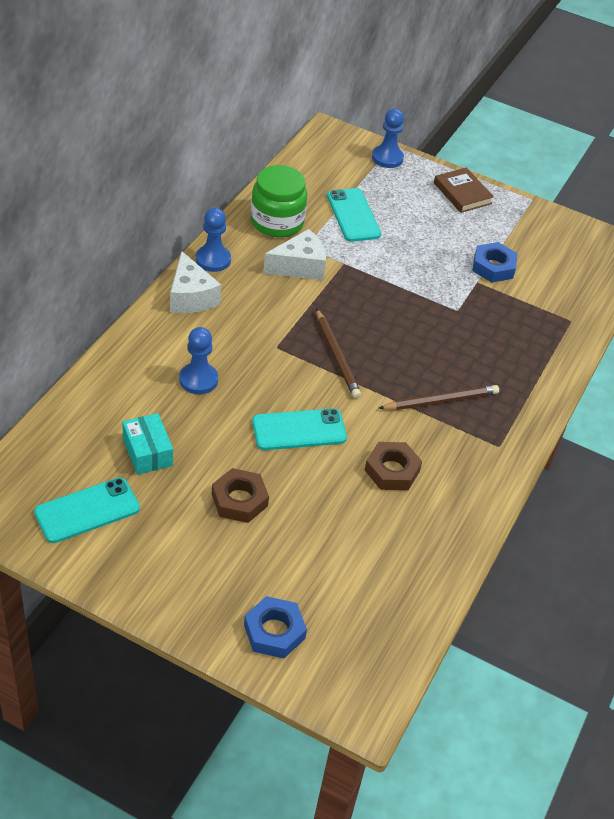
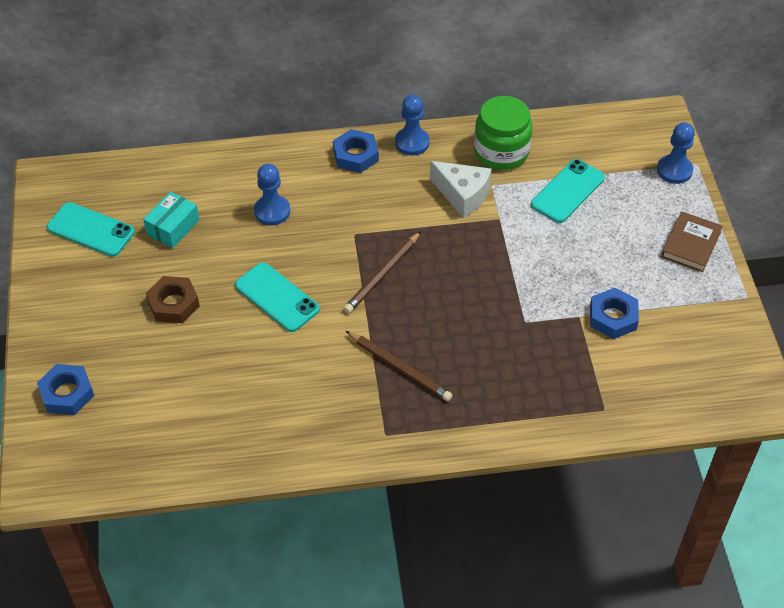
camera: 60 degrees right, 5 degrees up
(190, 297) = (355, 155): white cheese -> blue nut
(392, 470) = (288, 377): brown nut -> none

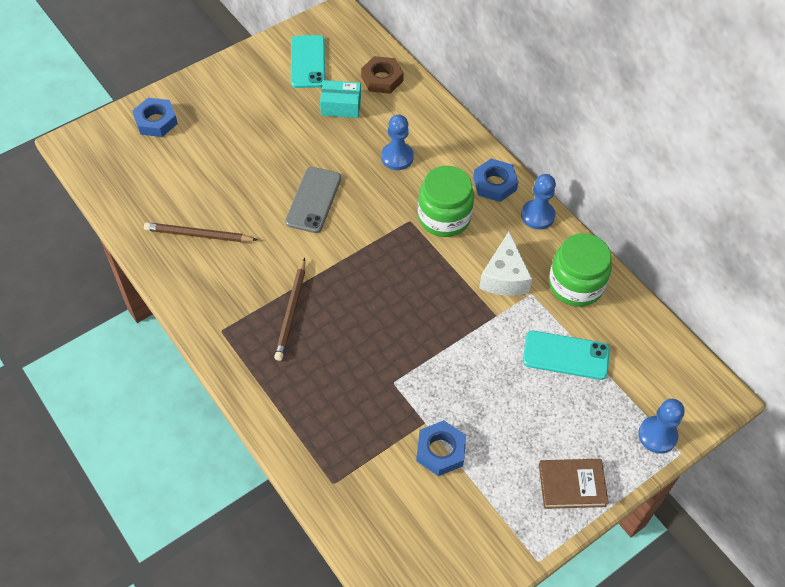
camera: 60 degrees right, 5 degrees up
(173, 304) = (269, 141): brown nut -> brown nut (382, 79)
(277, 297) = (313, 200): turquoise phone -> grey phone
(368, 207) = (444, 217): none -> green jar
(382, 274) = (379, 258): brown pencil -> brown pencil (199, 235)

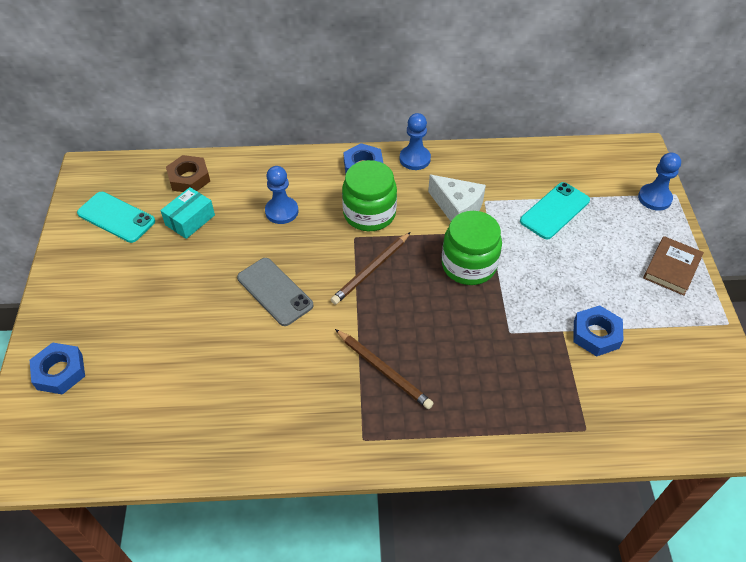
camera: 55 degrees left, 5 degrees down
(199, 235) = (235, 403): brown pencil -> brown pencil (371, 270)
(575, 284) = (495, 172): green jar -> green jar (468, 265)

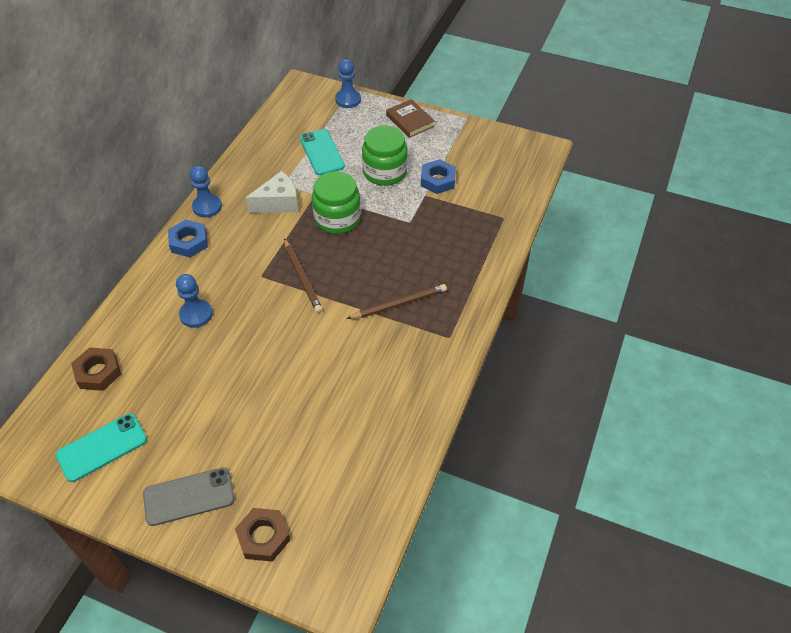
camera: 65 degrees left, 0 degrees up
(60, 372) = (263, 537): blue nut -> brown nut
(190, 220) = (153, 386): turquoise box -> none
(275, 291) = (281, 347): grey phone -> grey phone (189, 496)
(369, 213) = (244, 257): green jar -> green jar (385, 172)

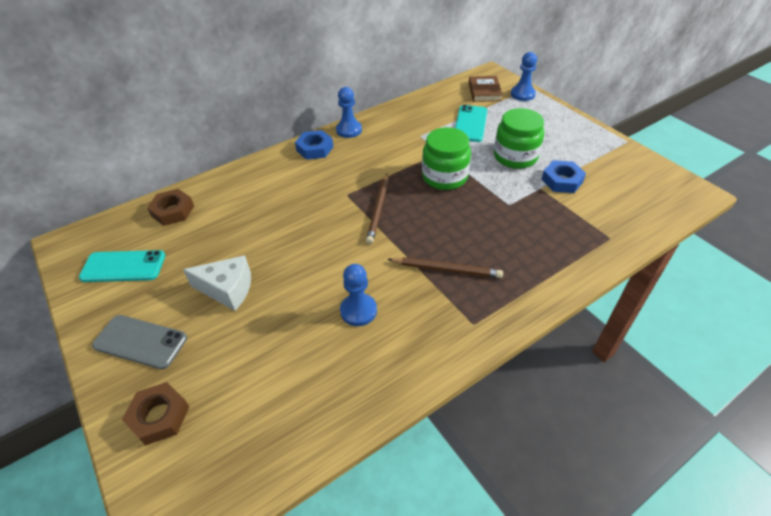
camera: 35 degrees right, 5 degrees down
(196, 314) = (274, 201): blue pawn -> blue pawn (358, 311)
(278, 203) = (405, 147): white cheese -> white cheese (227, 289)
(410, 121) = (568, 126): brown book -> brown book (484, 91)

